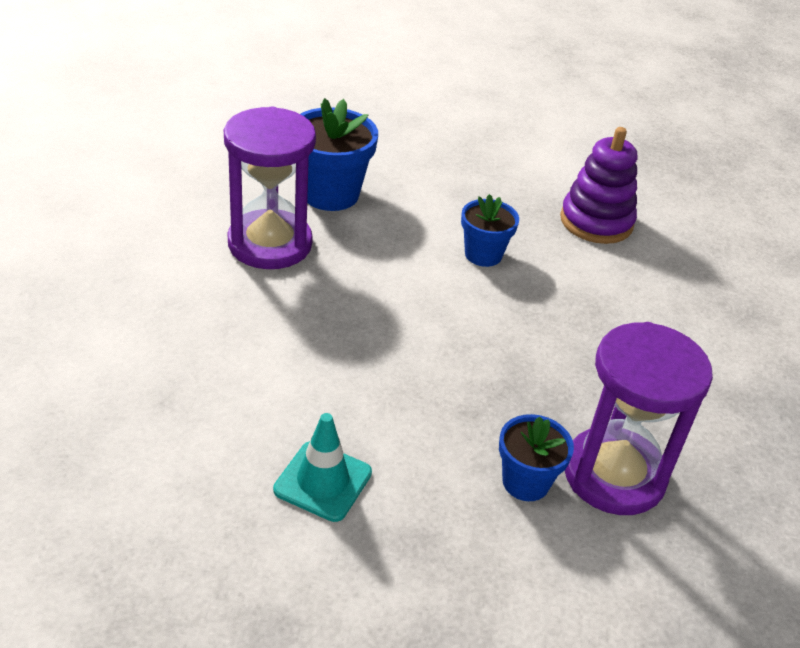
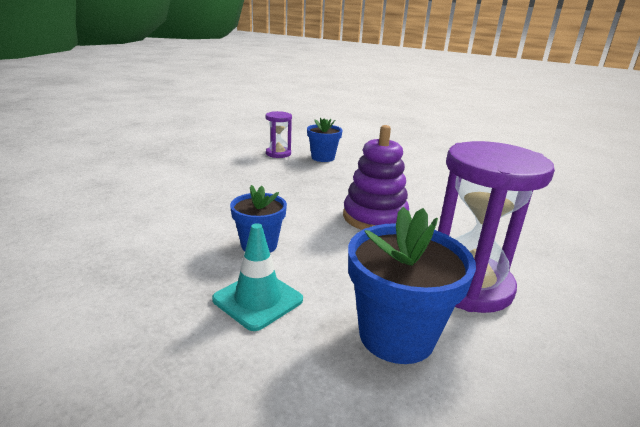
camera: 160 degrees left, 15 degrees down
(323, 481) = (422, 170): turquoise traffic cone -> turquoise traffic cone (258, 299)
(596, 222) = (112, 255): purple stacking toy -> purple stacking toy (374, 217)
(614, 475) = (278, 154): purple hourglass -> purple hourglass, size x0.50

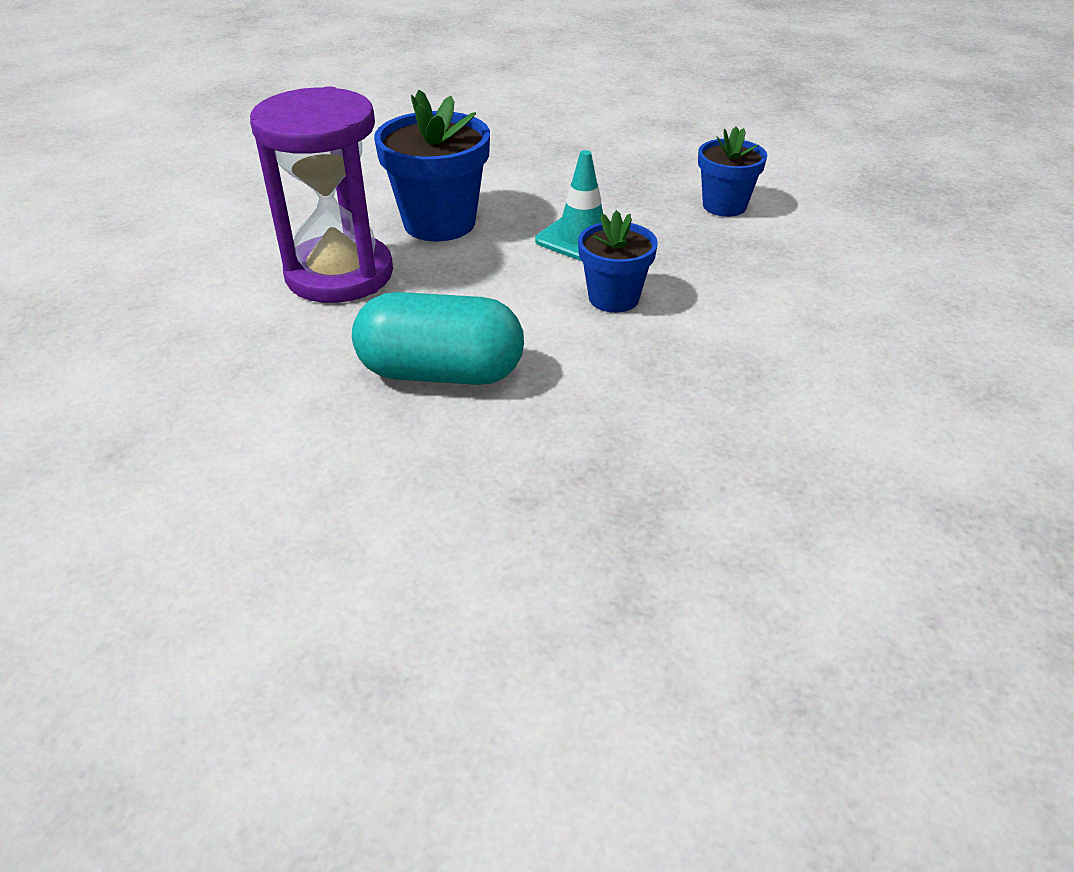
camera: 175 degrees right, 15 degrees up
(278, 154) = (722, 611): purple hourglass -> none
(323, 158) = (576, 610): blue flower pot -> blue flower pot (724, 206)
(374, 217) = (441, 373): purple stacking toy -> turquoise capsule

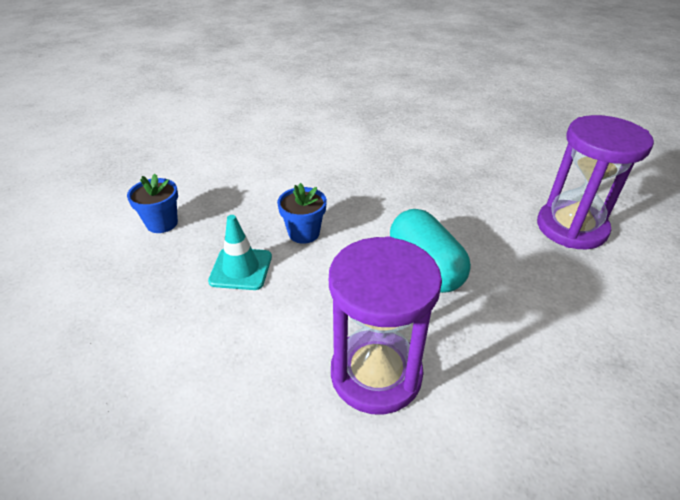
camera: 120 degrees left, 0 degrees up
(344, 615) = (571, 228): none -> purple hourglass
(439, 223) = (263, 354): blue flower pot -> none

